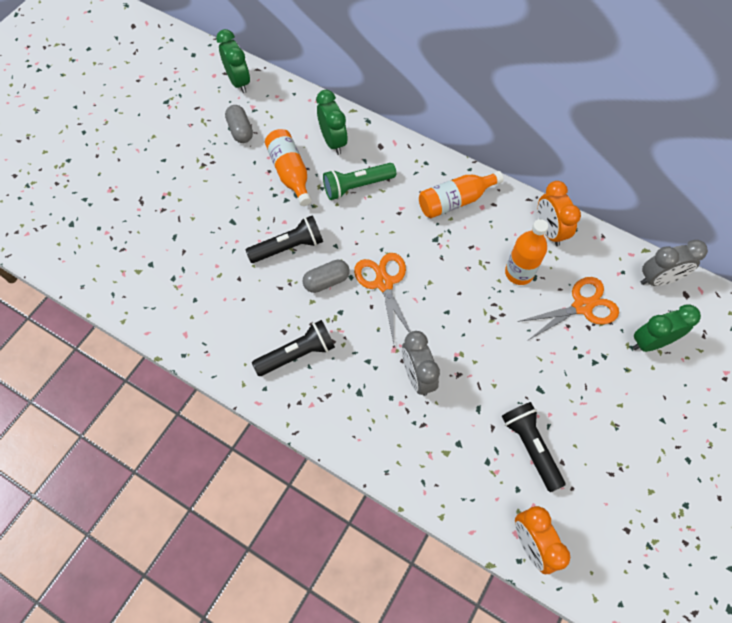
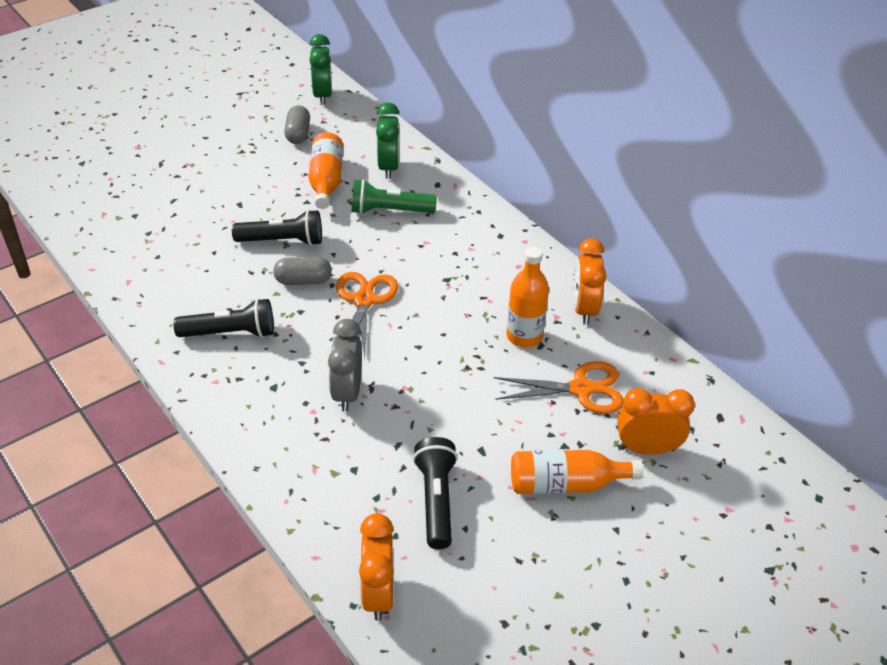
camera: 20 degrees right, 20 degrees down
(455, 201) = (490, 252): orange bottle -> orange bottle (566, 484)
(650, 342) = (646, 448): green clock -> orange clock
(658, 279) = (693, 392): grey clock -> none

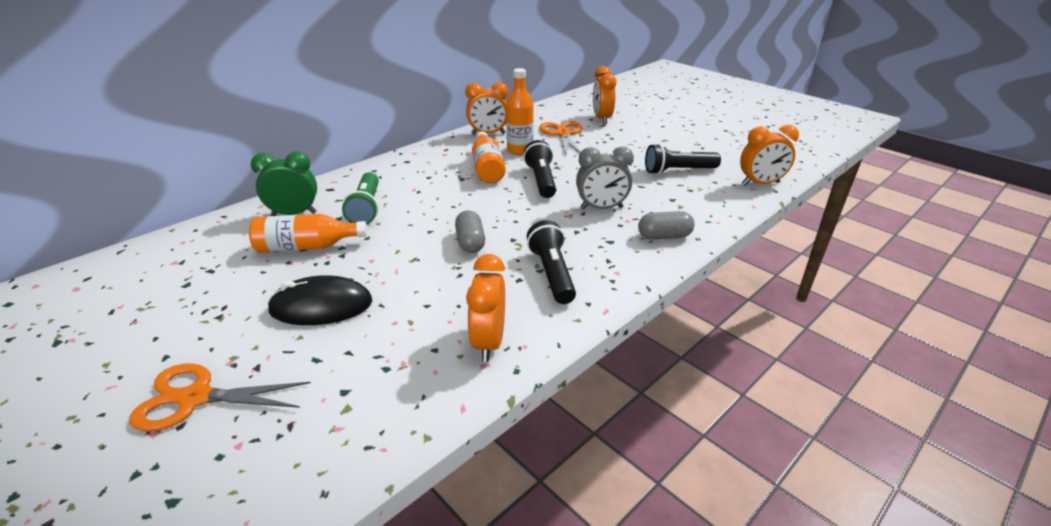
camera: 95 degrees left, 10 degrees down
(152, 285) = (488, 342): none -> orange clock
(234, 197) = (321, 306): none -> black mouse
(282, 241) = (409, 261): black flashlight -> black flashlight (541, 180)
(298, 134) = (200, 276): grey capsule -> grey capsule (664, 236)
(323, 96) = (119, 268): green clock -> none
(364, 300) = (493, 210): orange scissors -> orange scissors (195, 398)
(566, 484) = (640, 137): orange bottle -> orange bottle (487, 168)

